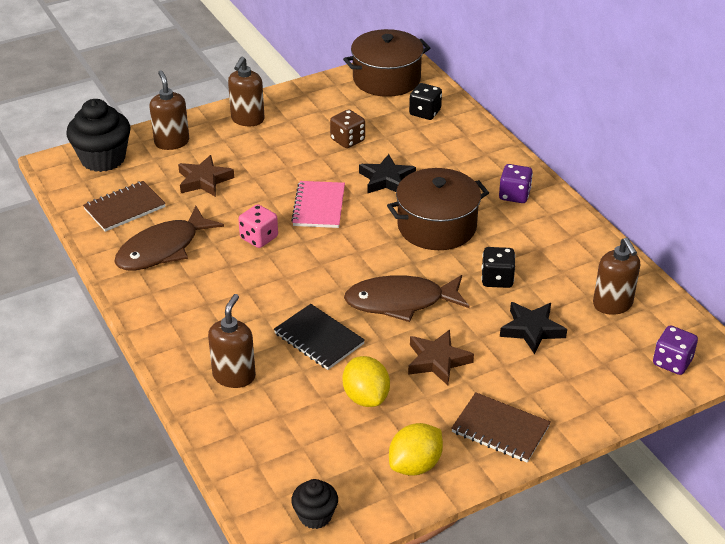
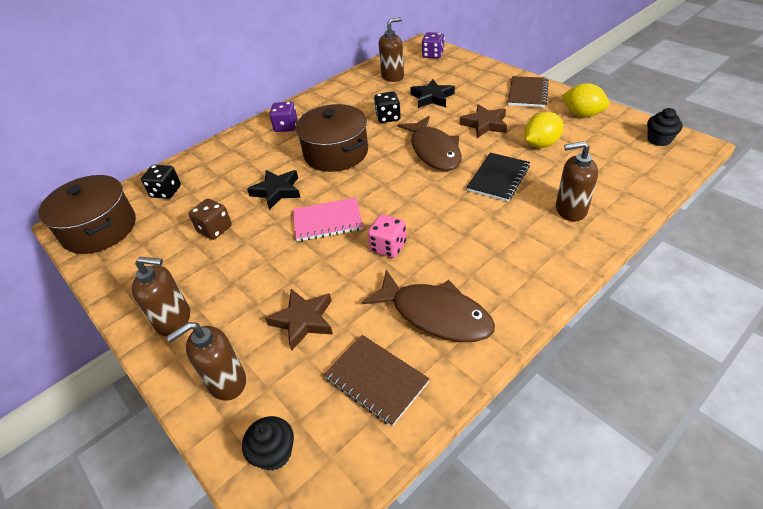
camera: 100 degrees left, 5 degrees up
(103, 159) = (274, 453): black cupcake -> black cupcake, size x0.54

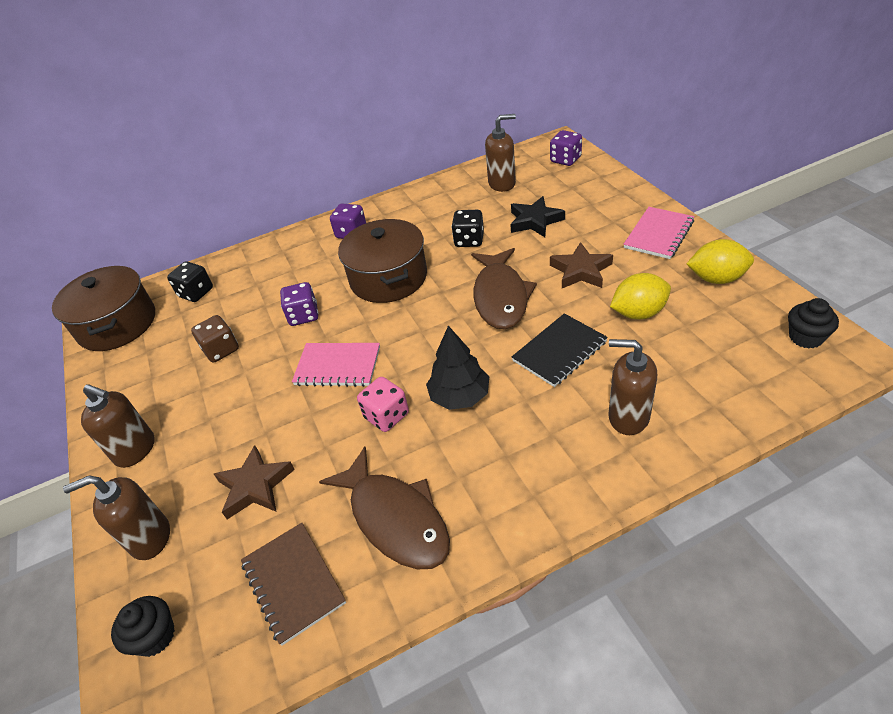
camera: 20 degrees right, 0 degrees up
(277, 191) = (303, 315): black star -> purple dice
(439, 222) = (460, 396): none -> black tree
(527, 93) = (658, 234): brown notebook -> pink notebook
(582, 114) = (716, 278): yellow lemon -> yellow lemon turned 45 degrees counterclockwise

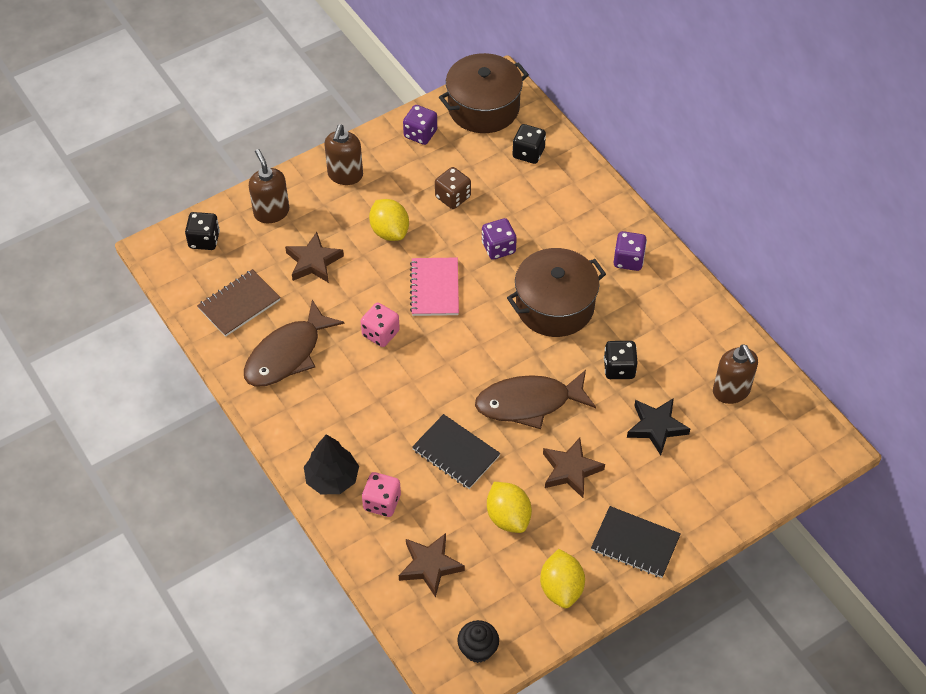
camera: 75 degrees right, 10 degrees up
(155, 636) = (204, 240): black cupcake -> black dice
(242, 406) = (389, 231): none -> yellow lemon
(460, 396) = (402, 382): black tree -> black tree (332, 478)
(565, 160) = (789, 455): purple dice -> purple dice (420, 134)
(628, 417) = (382, 502): brown soap dispenser -> pink dice
(658, 234) = (635, 543): pink notebook -> black notebook
(709, 374) = (430, 566): none -> brown star

